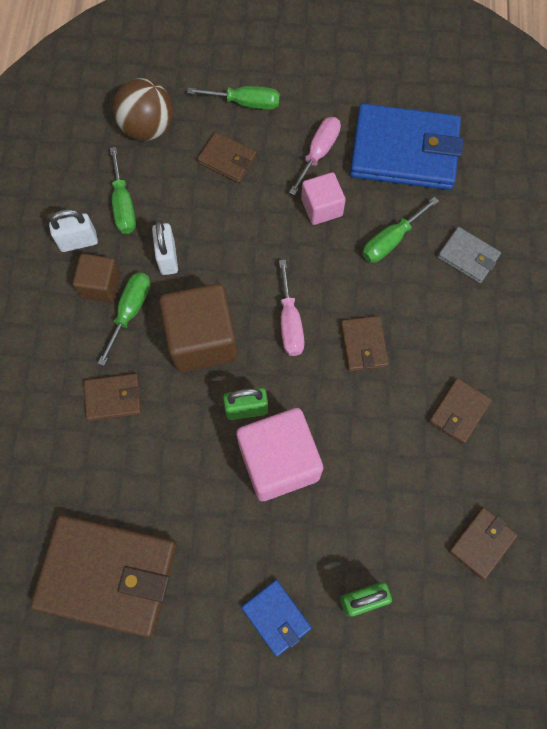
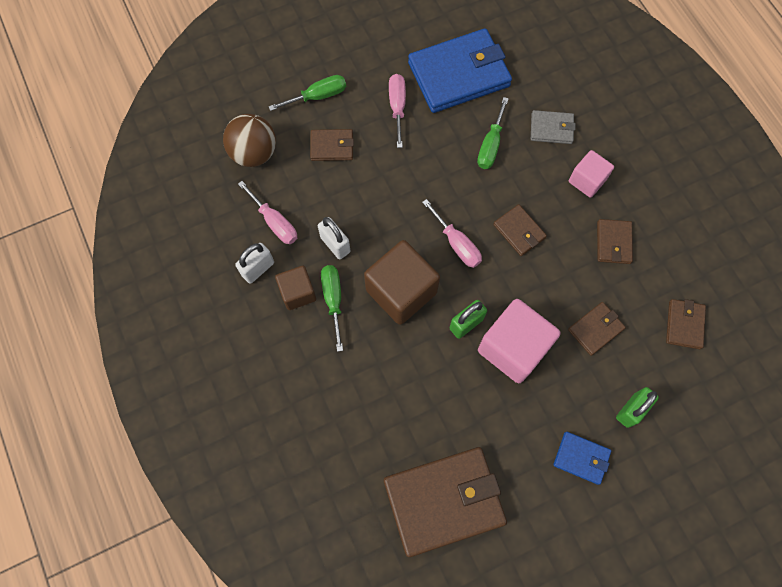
camera: 30 degrees left, 0 degrees up
(113, 398) = (363, 371): brown wallet -> brown wallet (595, 329)
(123, 205) = (274, 222): green screwdriver -> pink screwdriver
(321, 207) = (425, 146): pink cube -> pink cube (587, 180)

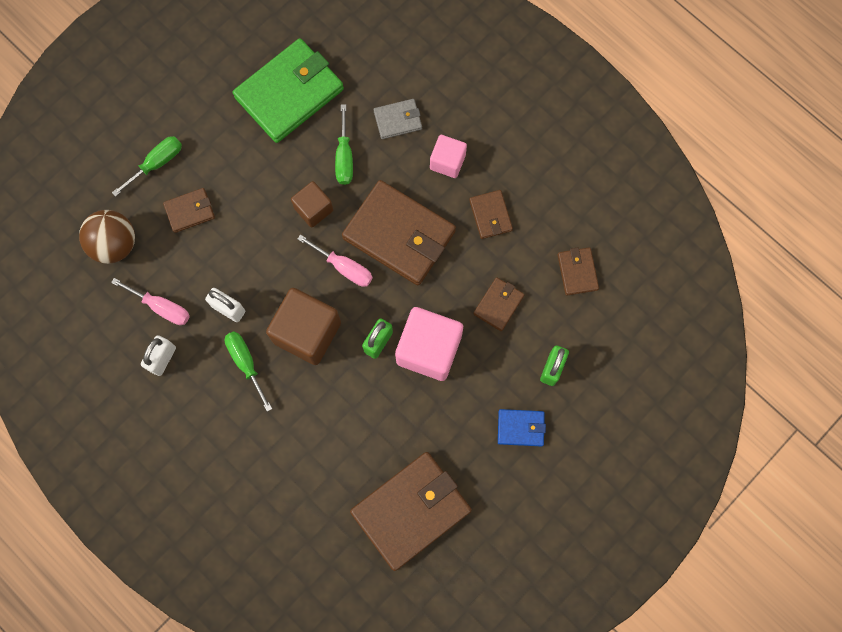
camera: 20 degrees left, 5 degrees up
(298, 293) = (209, 368): brown cube -> brown cube (313, 209)
(397, 107) = (240, 148): pink screwdriver -> none
(459, 74) = (289, 93): blue wallet -> green wallet
(519, 231) = (399, 235): brown wallet -> brown wallet, size x2.11

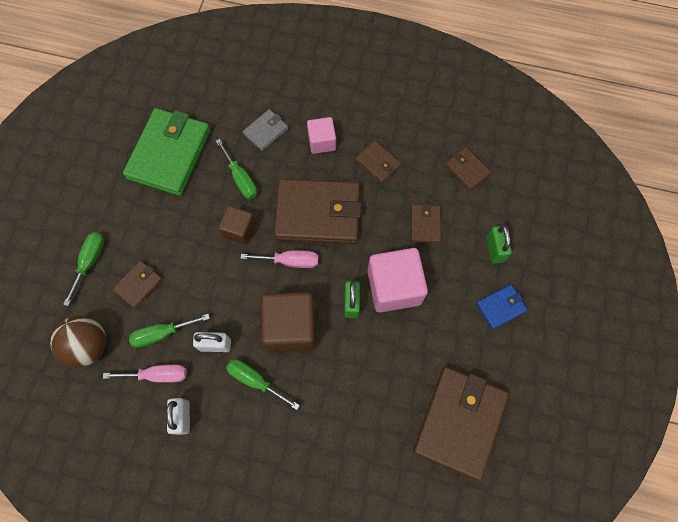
camera: 30 degrees left, 5 degrees down
(186, 270) = (162, 333): none -> green screwdriver

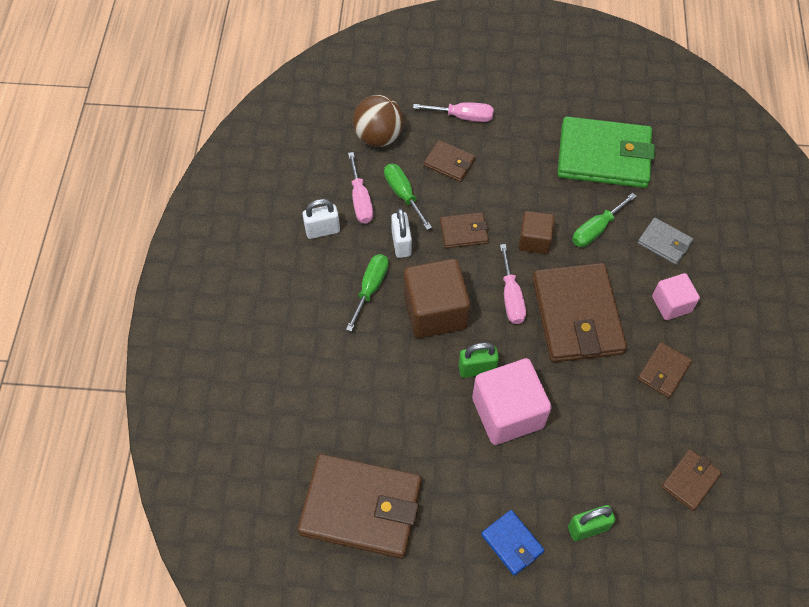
camera: 80 degrees right, 10 degrees down
(90, 262) = (463, 116): green screwdriver -> pink screwdriver
(425, 224) = (597, 438): brown wallet -> brown wallet (463, 232)

